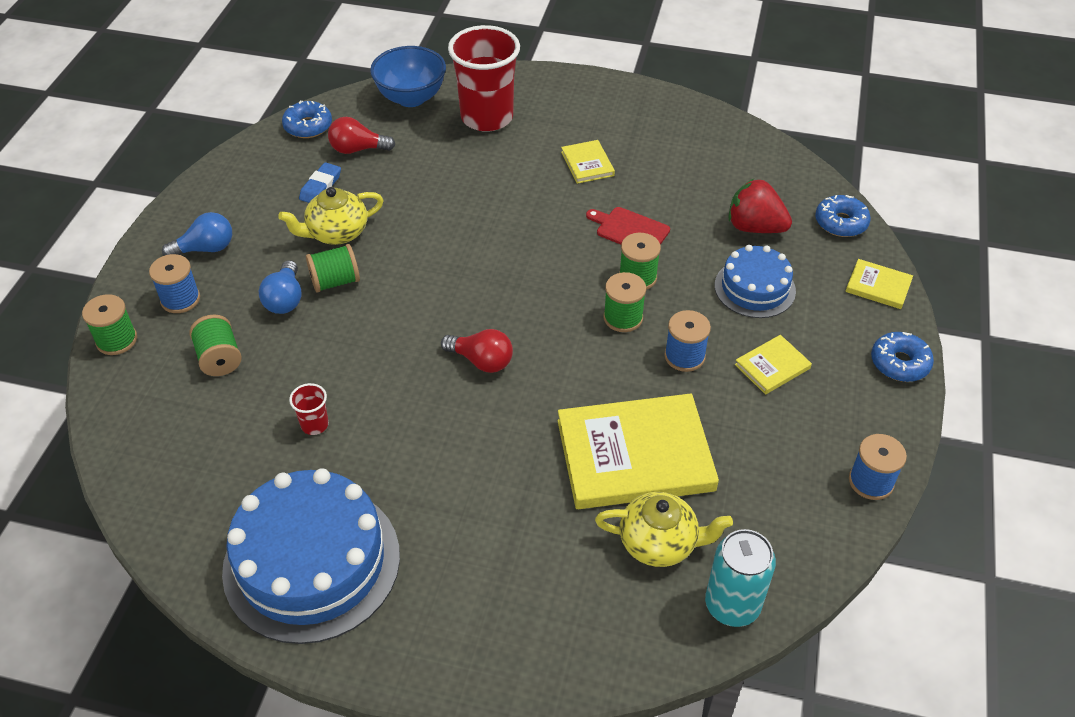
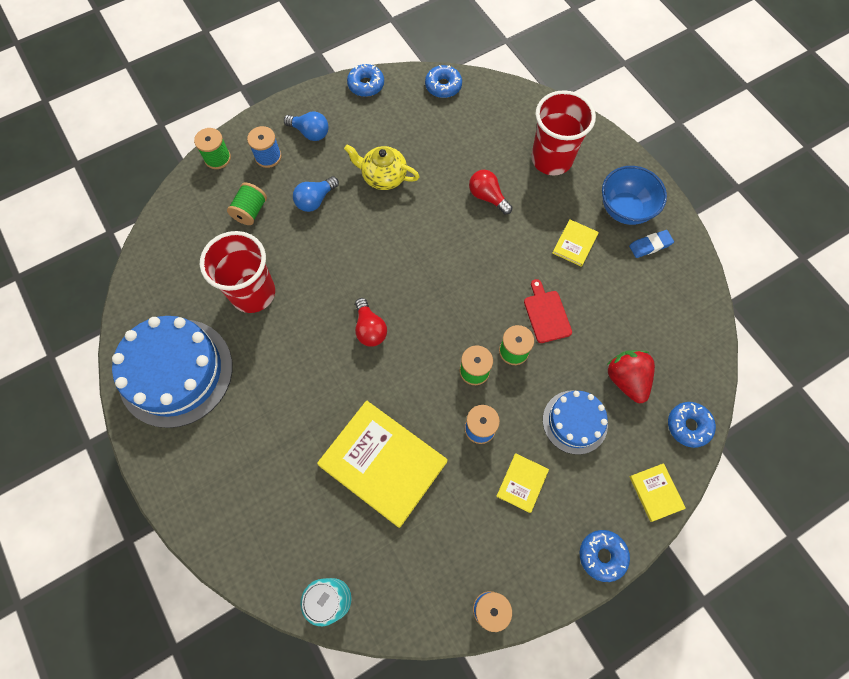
camera: 45 degrees right, 20 degrees up
(221, 173) = (366, 85): none -> blue donut
(314, 425) = (253, 293): red cup -> red cup, size x2.42
(321, 186) = (407, 136): blue eraser -> blue eraser (650, 245)
(335, 281) = (350, 210): green spool -> none
(357, 149) = (453, 125): red light bulb -> red light bulb (487, 197)
(411, 98) = (522, 109): blue bowl -> blue bowl (625, 209)
(659, 543) = (337, 526): yellow teapot -> none
(772, 366) = (522, 483): yellow book -> yellow book turned 75 degrees counterclockwise

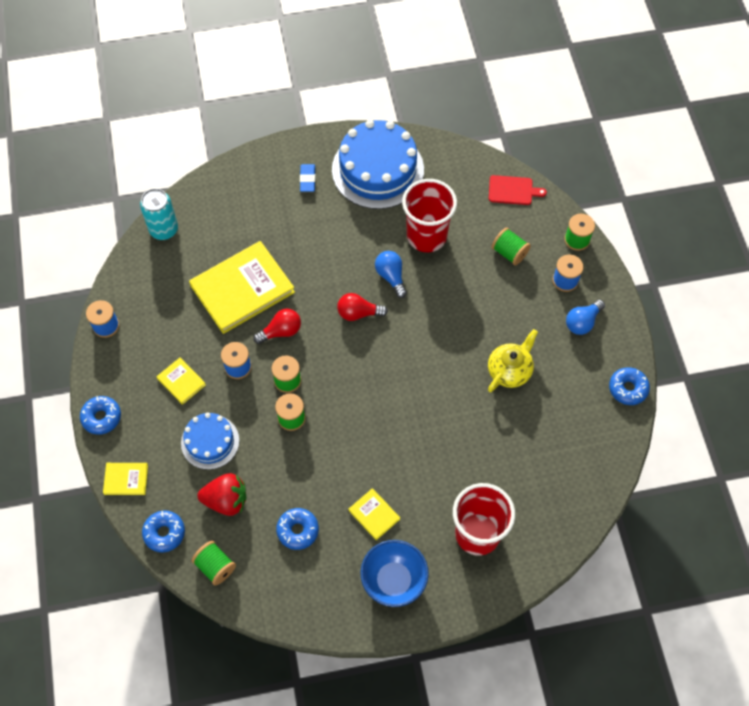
camera: 110 degrees right, 5 degrees down
(315, 200) = (503, 306): blue light bulb -> blue light bulb (391, 276)
(443, 86) = (604, 462): blue donut -> blue donut (298, 530)
(487, 197) = (454, 455): red light bulb -> red light bulb (281, 331)
(546, 314) = (314, 459): red cutting board -> red cutting board (513, 190)
(650, 245) = (345, 586): blue eraser -> blue eraser (307, 179)
(693, 362) = (215, 566): none -> green spool

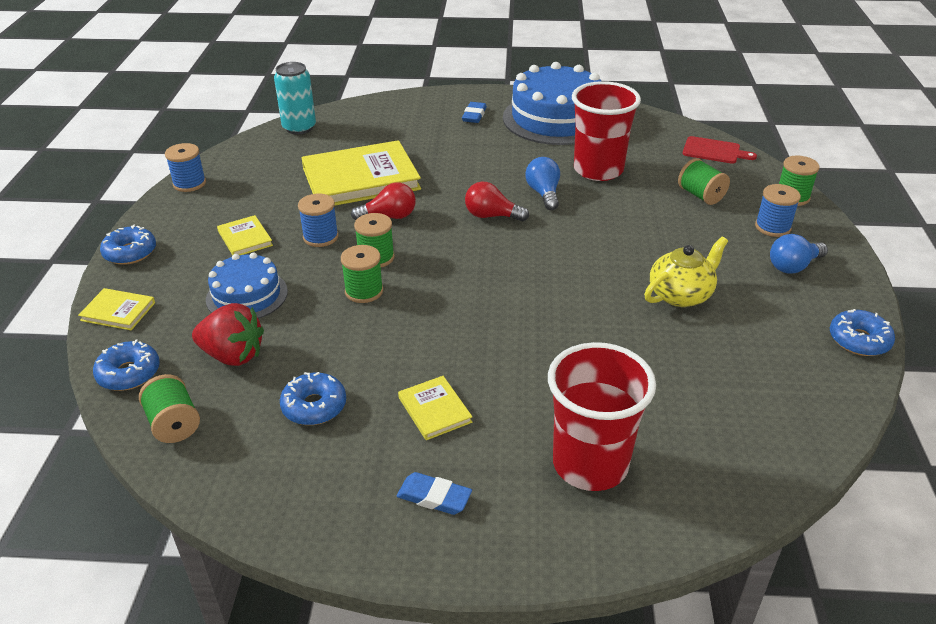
camera: 15 degrees right, 25 degrees down
(394, 580) = (434, 497): blue bowl -> blue eraser

